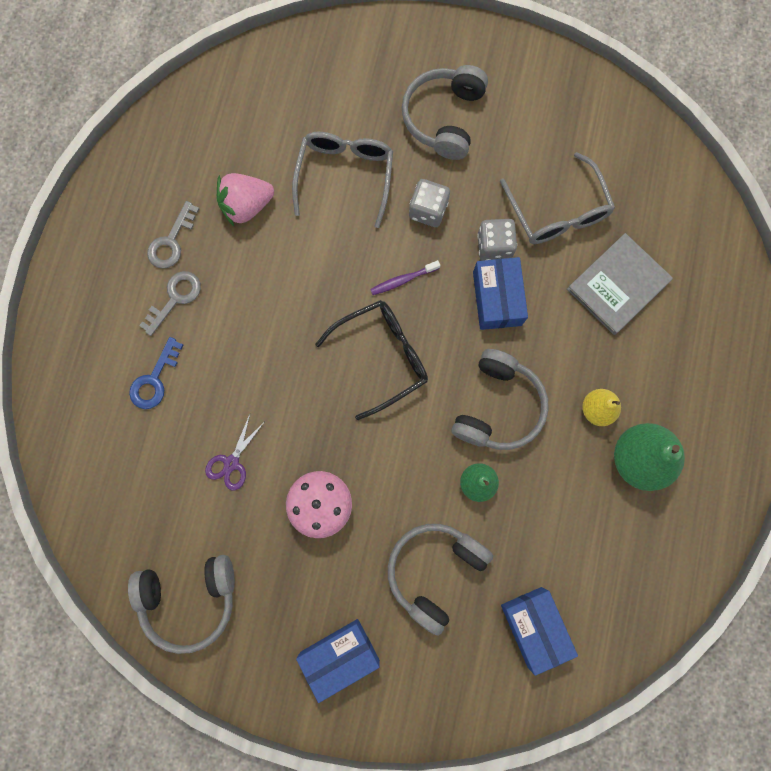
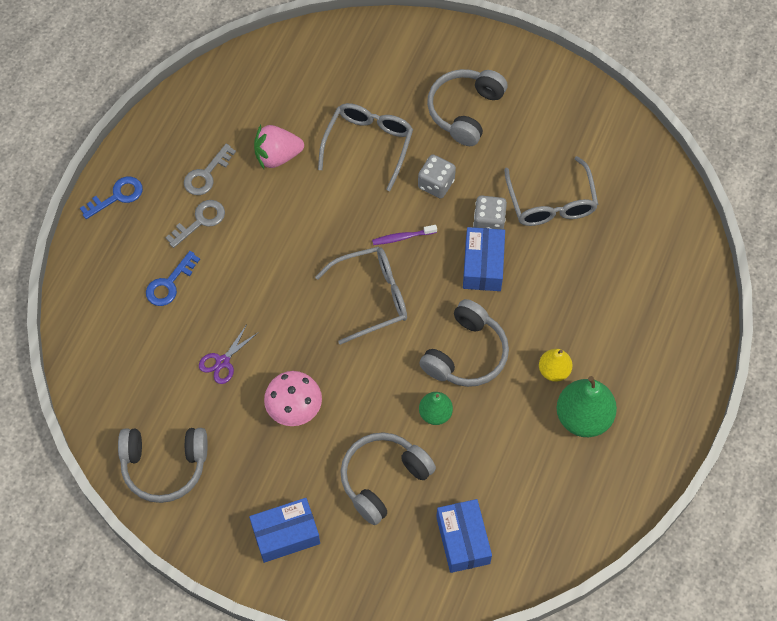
camera: 10 degrees right, 15 degrees down
(76, 284) = (117, 196): none -> blue key
(382, 357) = (372, 297): black glasses -> grey glasses
(618, 285) = (593, 271): grey book -> none

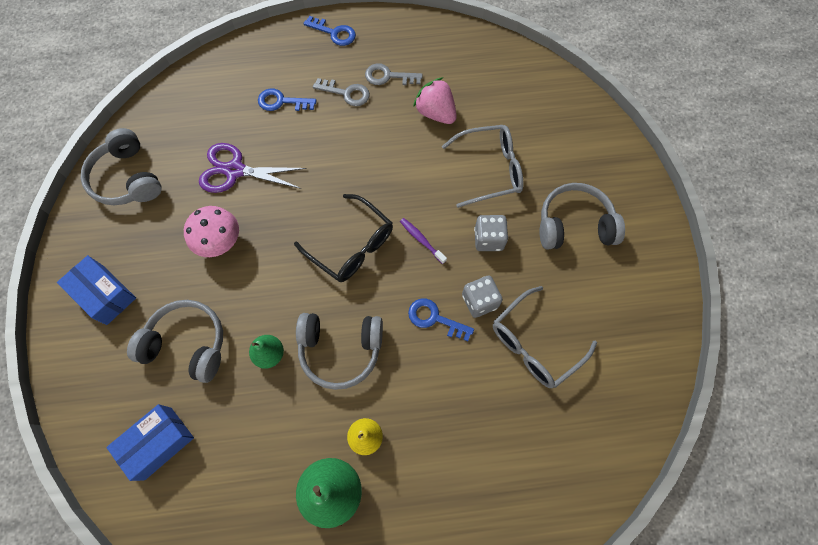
camera: 60 degrees right, 5 degrees up
(223, 362) = (235, 170): purple scissors -> purple scissors, size x1.72
(372, 297) = (352, 246): grey glasses -> black glasses
(483, 265) = (435, 318): blue box -> blue key

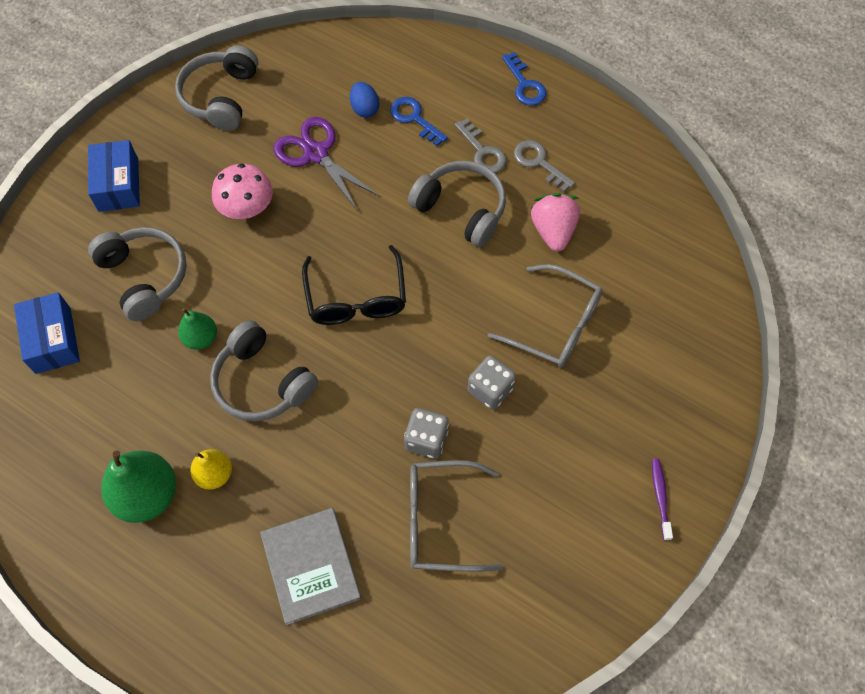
camera: 40 degrees right, 5 degrees down
(158, 443) = (53, 340): blue box -> blue box turned 75 degrees clockwise
(241, 117) = (365, 109): none -> blue egg
(421, 240) = (425, 341): purple toothbrush -> purple toothbrush (660, 497)
(435, 318) = (370, 422): blue key -> none
(484, 442) = (311, 566): none -> grey book
(574, 225) = (591, 442): grey headphones -> grey headphones (461, 209)

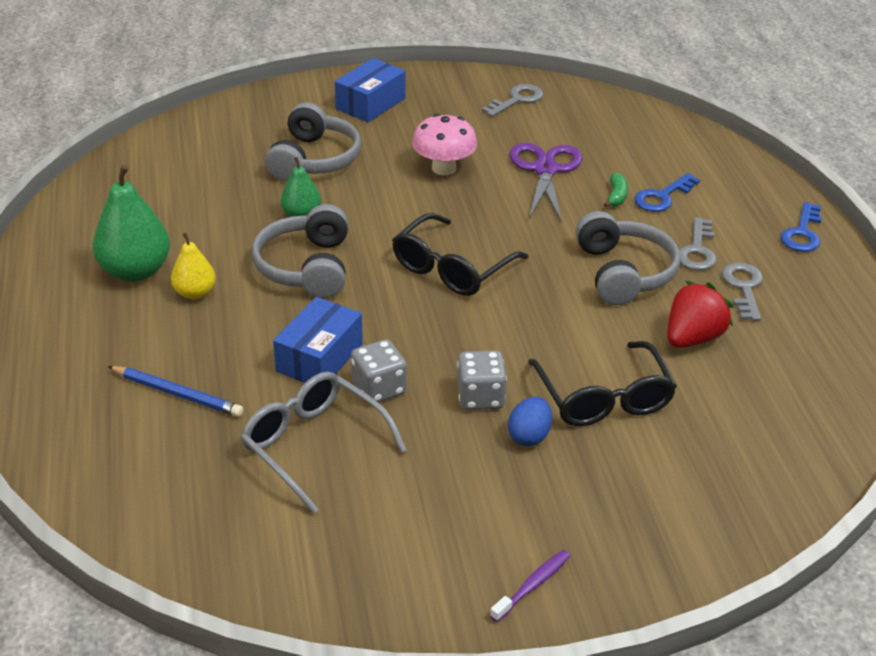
camera: 45 degrees right, 25 degrees down
(53, 340) = (205, 153): blue box -> blue box (319, 357)
(221, 97) = (517, 100): grey headphones -> grey key
(311, 566) = (177, 394): grey book -> blue pencil
(365, 109) = (626, 168): blue egg -> blue egg (529, 436)
(386, 142) = (616, 196): none -> green banana
(414, 119) = (662, 197): blue key -> blue key turned 135 degrees counterclockwise
(553, 231) = (692, 338): pink strawberry -> red strawberry
(556, 325) = (604, 398): grey glasses -> black glasses

